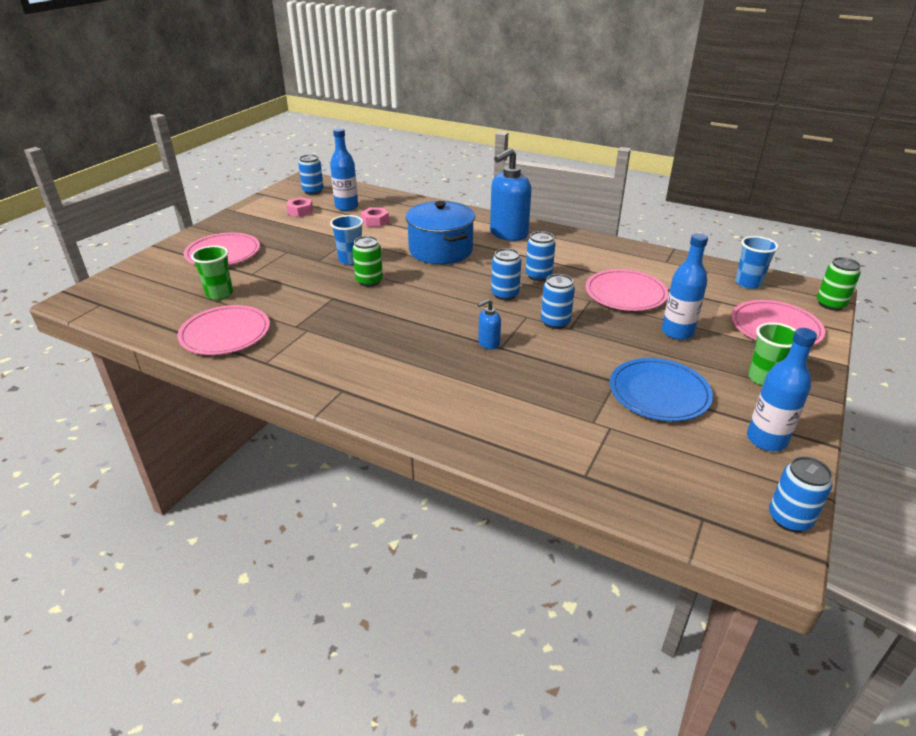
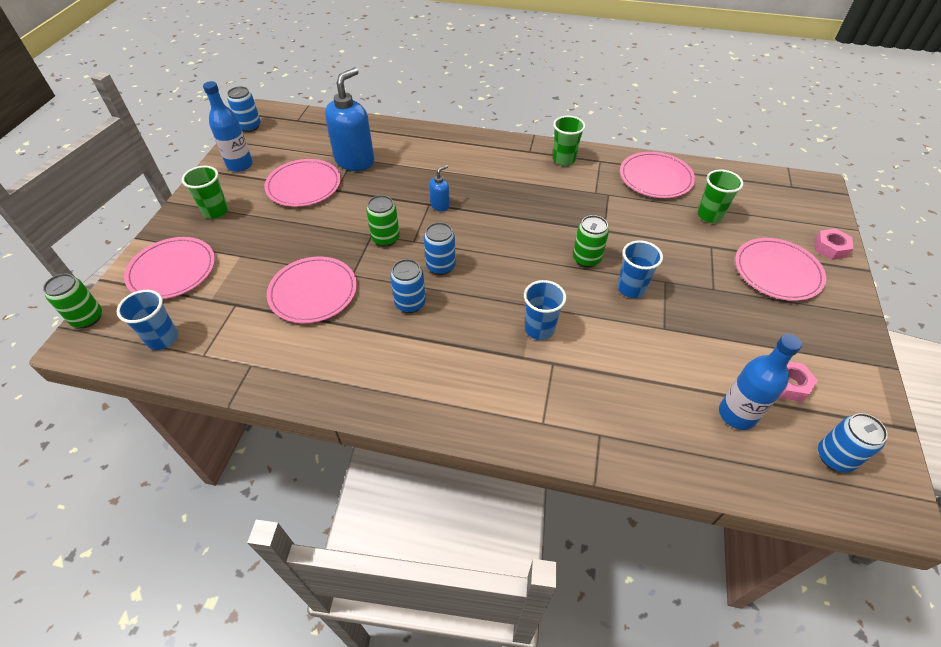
camera: 165 degrees right, 15 degrees up
(307, 371) = (564, 159): none -> green cup
(375, 221) = (664, 380): pink nut -> pink nut (830, 248)
(441, 250) = (539, 329): blue pot -> blue cup
(508, 234) = (465, 388): blue soap dispenser -> blue soap dispenser (355, 161)
(555, 322) = (386, 238): blue can -> green can
(659, 393) = (304, 186): blue plate -> pink plate
(677, 332) = (272, 247): blue bottle -> none

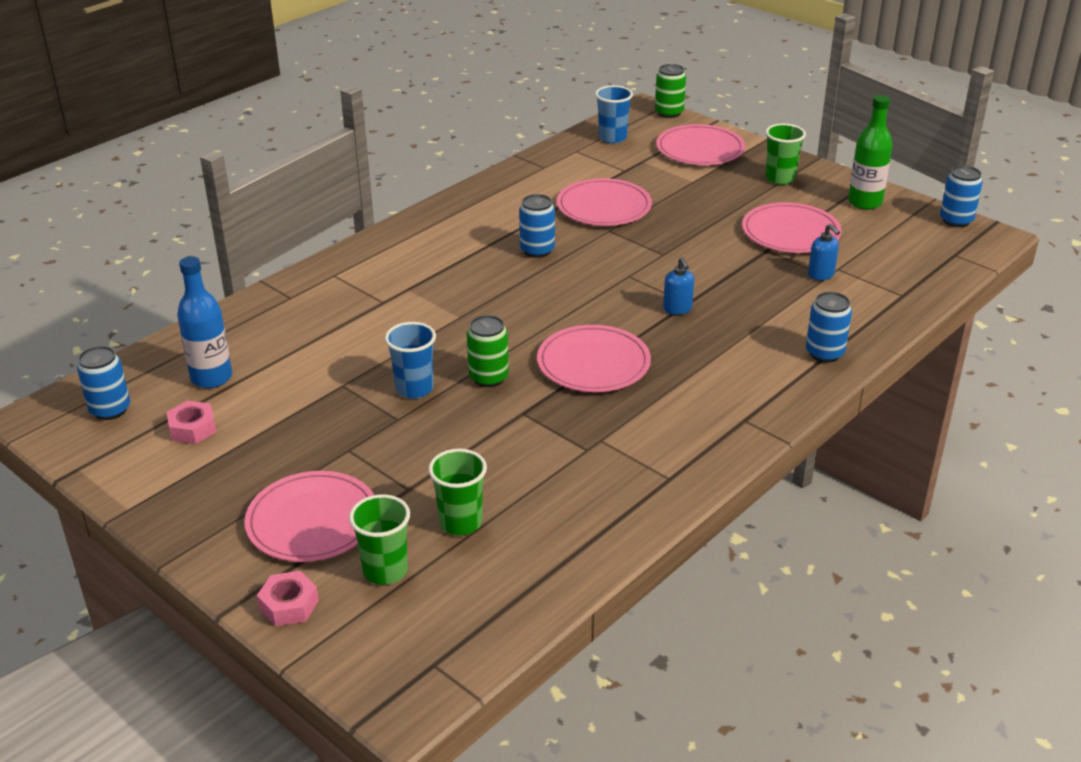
camera: 120 degrees right, 15 degrees down
(240, 165) = (865, 202): blue bottle -> green bottle
(355, 161) = (821, 275): blue soap dispenser -> blue soap dispenser, size x0.46
(386, 238) = (648, 260): green can -> none
(440, 266) = (572, 280): blue can -> blue can (824, 353)
(539, 329) = (428, 309): blue cup -> none
(564, 159) = (699, 444): green cup -> green cup (385, 571)
(655, 178) = (583, 515): pink plate -> pink plate (593, 363)

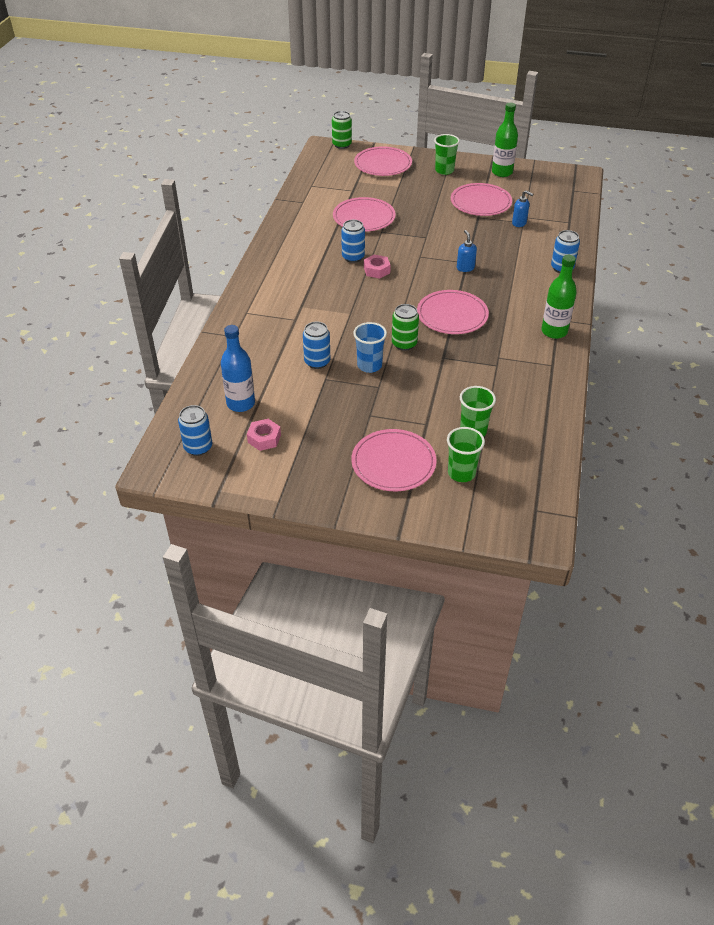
camera: 30 degrees left, 10 degrees up
(289, 605) = (430, 513): pink nut -> pink nut (376, 270)
(612, 138) = (324, 171): blue cup -> none
(677, 309) = (465, 268): blue soap dispenser -> blue soap dispenser turned 150 degrees counterclockwise
(720, 434) = (554, 331): none -> green bottle
(956, 220) = (556, 170): blue can -> blue can (317, 362)

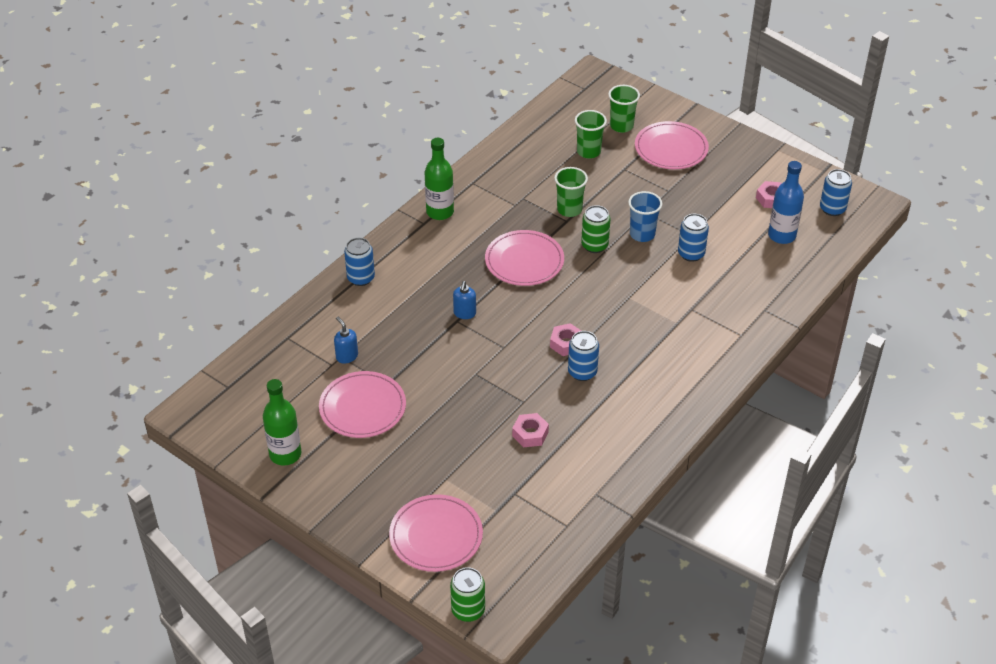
camera: 155 degrees left, 0 degrees up
(364, 217) = (530, 434): pink plate -> pink nut
(444, 170) = (359, 488): green cup -> green cup (569, 209)

